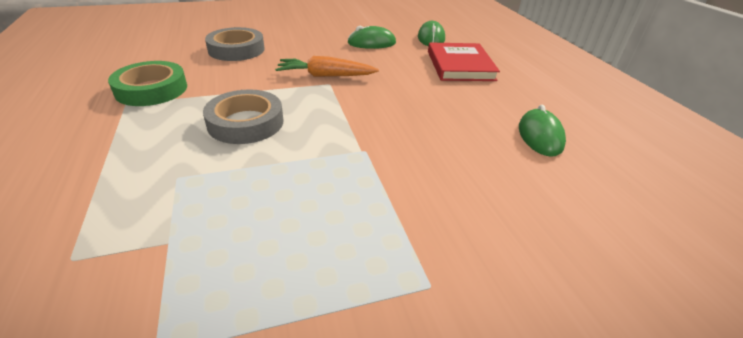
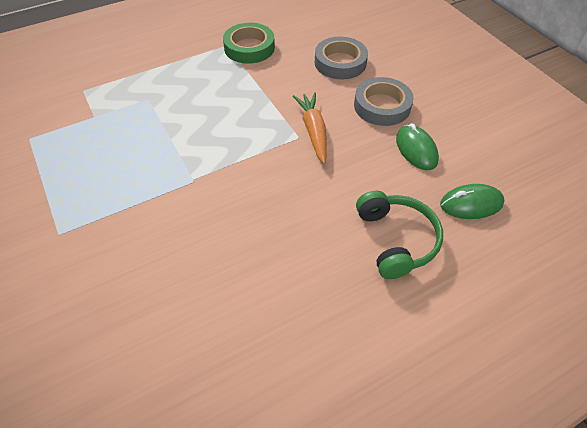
camera: 80 degrees right, 15 degrees up
(246, 122) = (217, 107): grey tape -> grey tape (382, 106)
(460, 65) = (396, 240): red book -> green headphones
(540, 136) = (247, 316): green mouse -> none

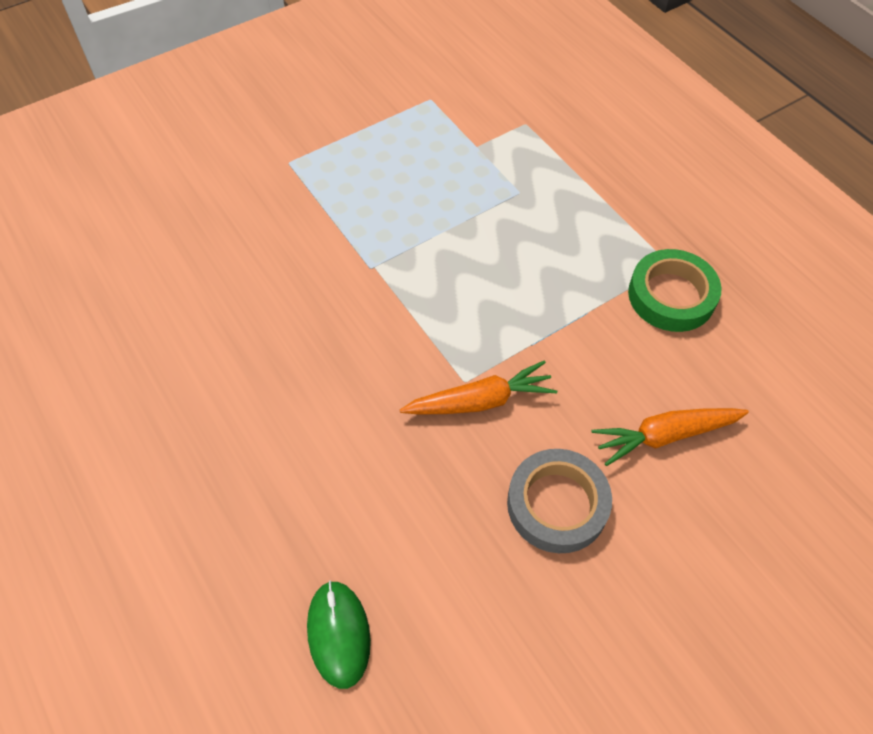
camera: 85 degrees right, 5 degrees up
(340, 62) = (665, 436): grey tape -> orange carrot
(396, 240) = (272, 514): green headphones -> none
(416, 150) = (454, 555): green mouse -> none

